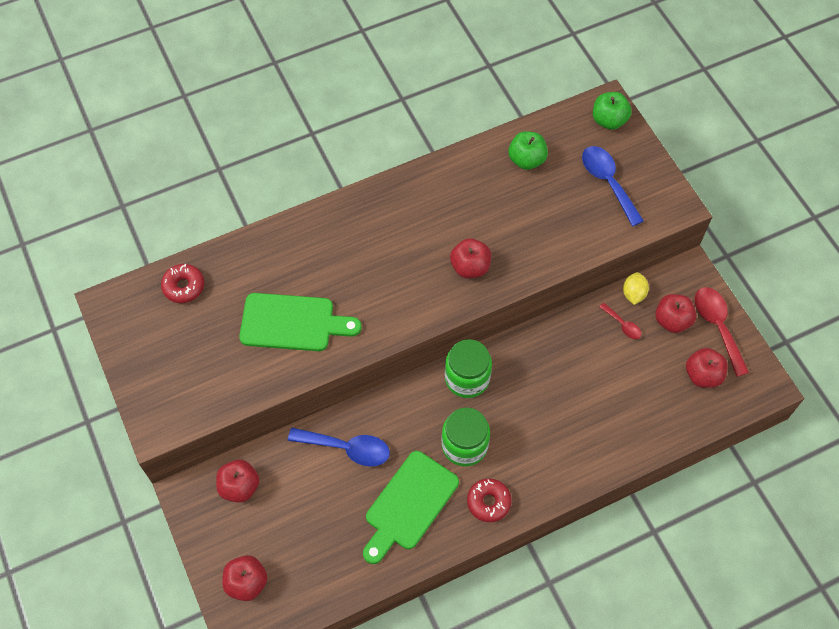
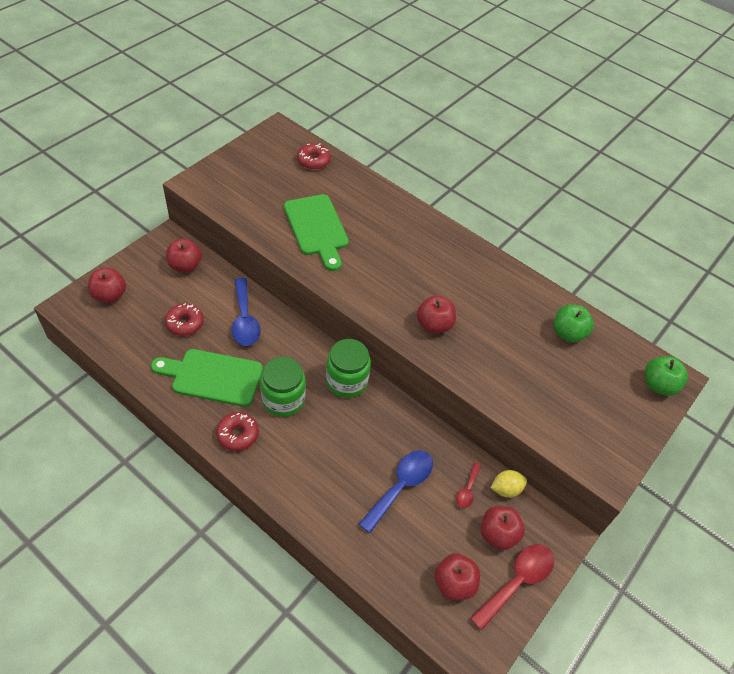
camera: 60 degrees right, 10 degrees down
(325, 512) = (185, 323): none -> red donut
(607, 182) = (591, 404): blue spoon -> blue spoon (401, 486)

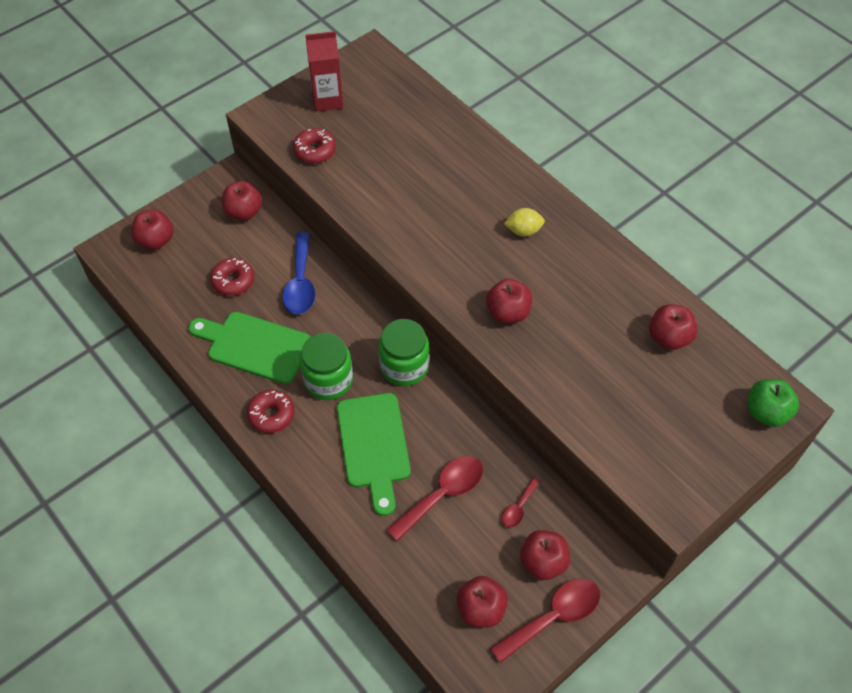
camera: 15 degrees right, 5 degrees up
(249, 167) = (327, 100): none -> red carton
(313, 161) = (405, 96): red donut -> red donut (315, 151)
(317, 228) = (393, 182): green cutting board -> green cutting board (374, 446)
(401, 486) = (442, 494): blue spoon -> red spoon
(506, 489) = (564, 512): yellow lemon -> yellow lemon (523, 231)
(568, 333) = (669, 337): green apple -> red apple

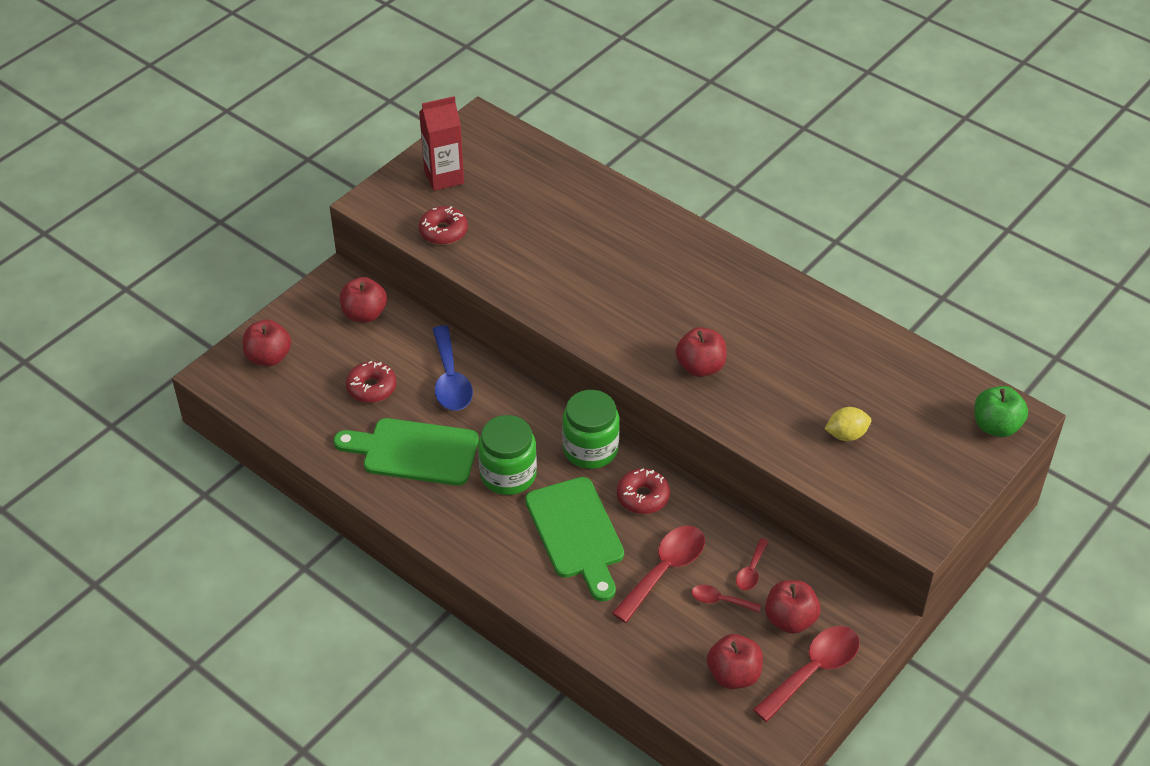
camera: 10 degrees left, 10 degrees down
(271, 415) = (452, 518): red donut -> red donut (643, 497)
(484, 532) = (720, 600): none -> red spoon
(523, 231) = (698, 284): yellow lemon -> yellow lemon (846, 435)
(669, 337) = (878, 368): red apple -> none

